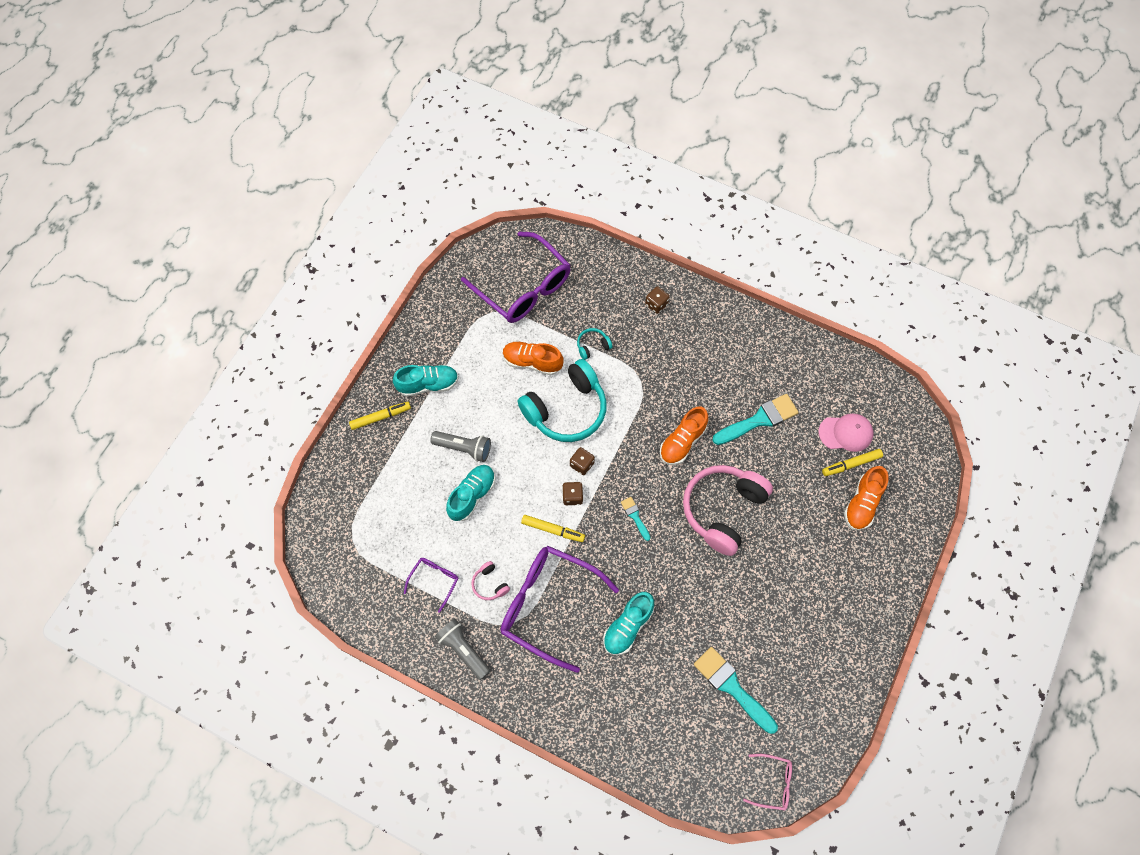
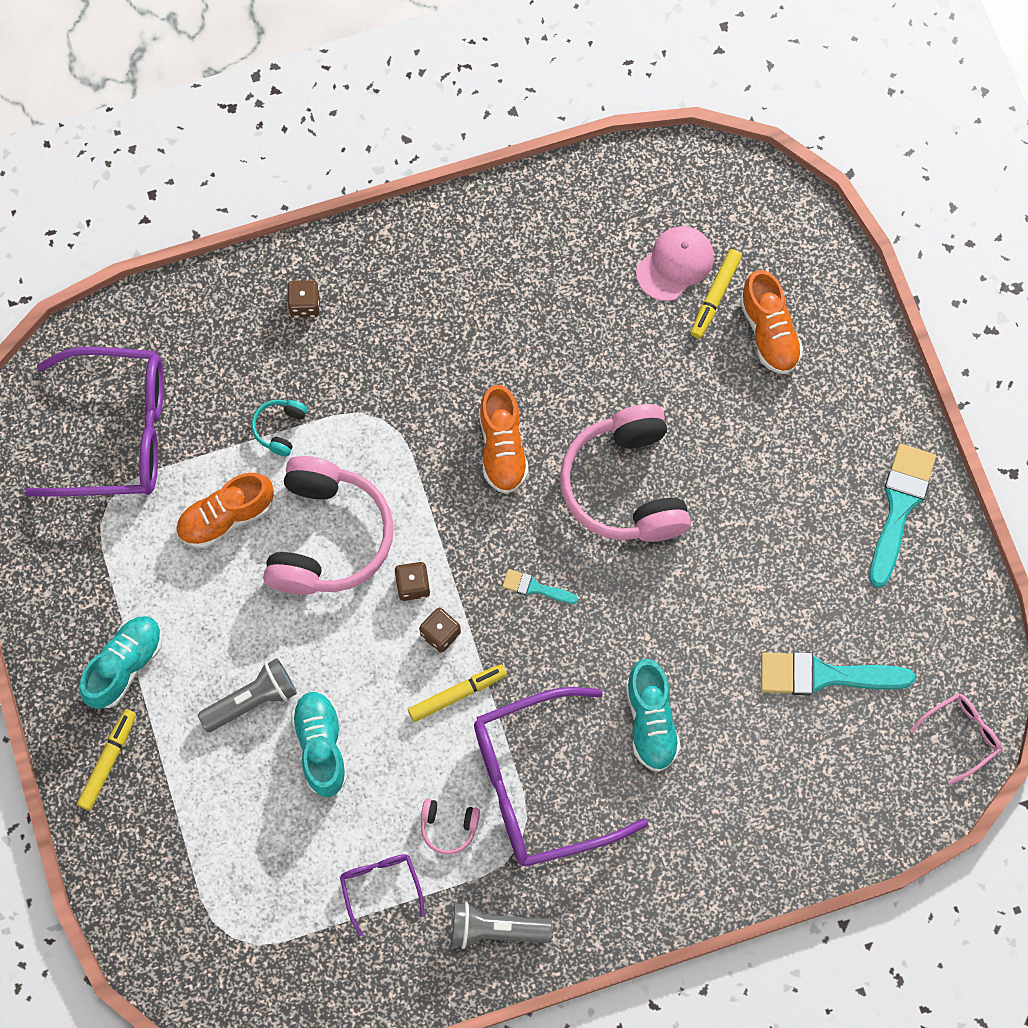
camera: 45 degrees left, 5 degrees up
(566, 409) = (328, 537): turquoise headphones -> pink headphones
(759, 420) = (564, 338): turquoise brush -> turquoise brush (899, 507)

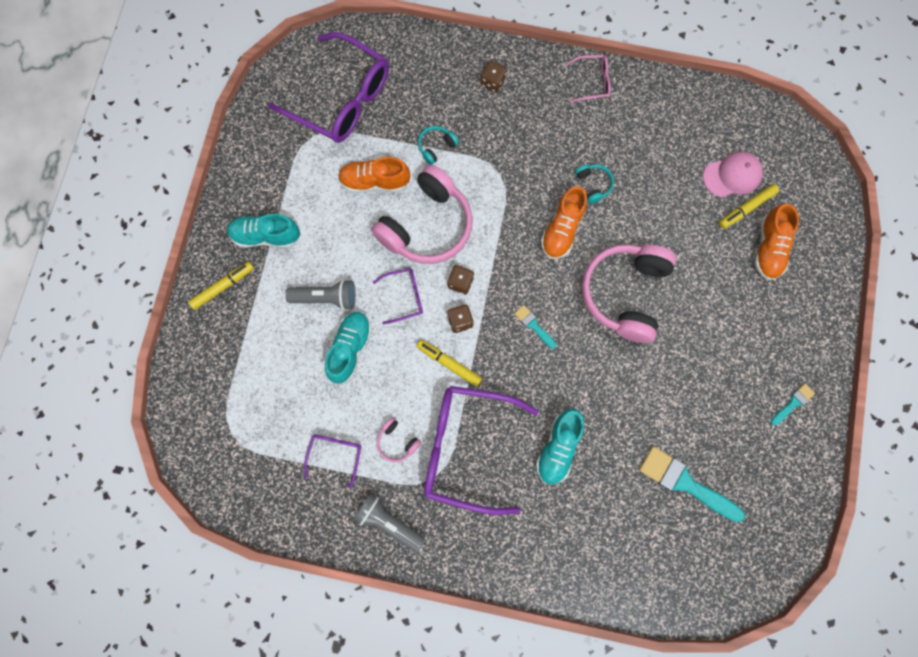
camera: 30 degrees right, 5 degrees up
(125, 665) = (266, 236): turquoise shoe -> turquoise shoe turned 150 degrees counterclockwise
(352, 642) = (404, 296): none -> purple glasses
(457, 694) = (449, 363): yellow marker -> yellow marker turned 150 degrees counterclockwise
(509, 369) = (593, 185): none -> turquoise headphones
(899, 507) = (793, 403): turquoise brush -> turquoise brush, size x0.50
(961, 735) = (753, 573): pink glasses -> pink glasses (592, 82)

